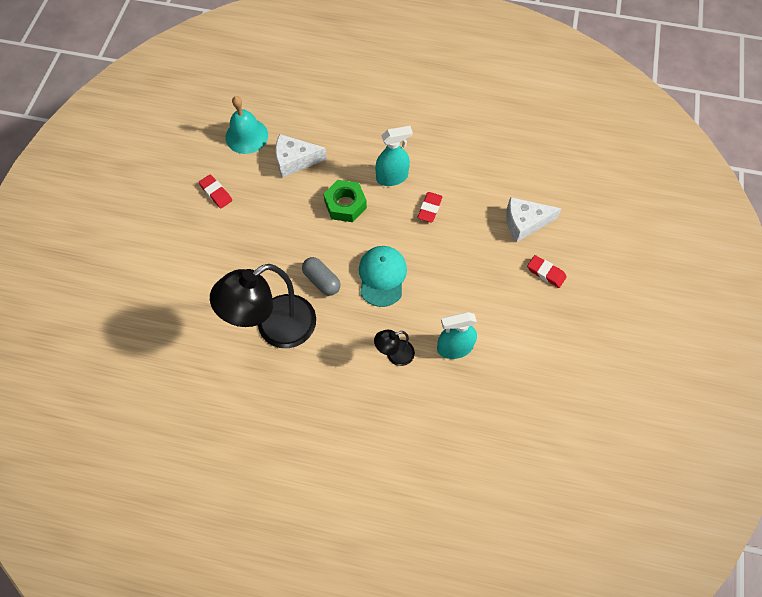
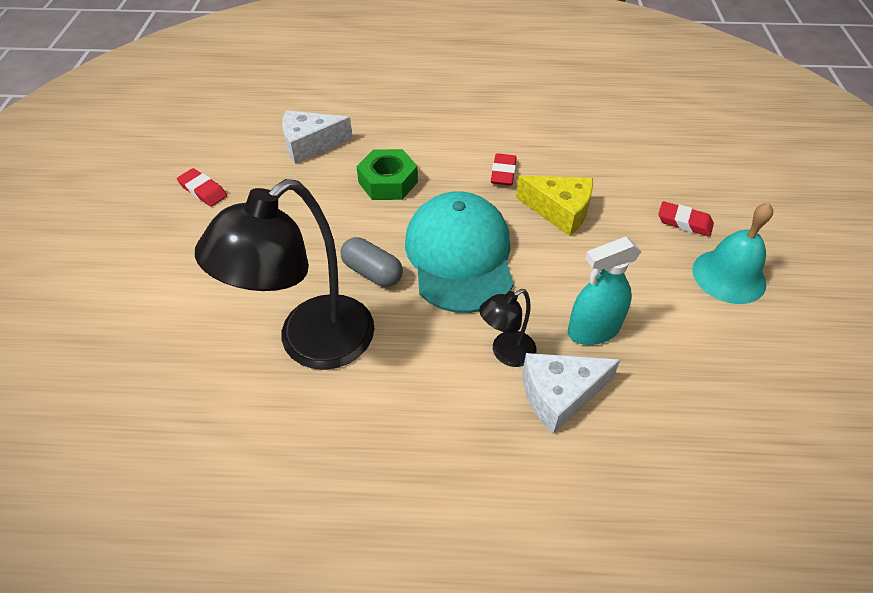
camera: 10 degrees left, 15 degrees down
(246, 136) = (241, 127): turquoise bell -> turquoise bell (729, 276)
(382, 276) = (459, 256): turquoise cap -> turquoise cap, size x1.51
(392, 177) = (444, 147): turquoise spray bottle -> none
(460, 249) = (559, 211): none -> yellow cheese
(525, 223) = (633, 173): white cheese -> white cheese (560, 395)

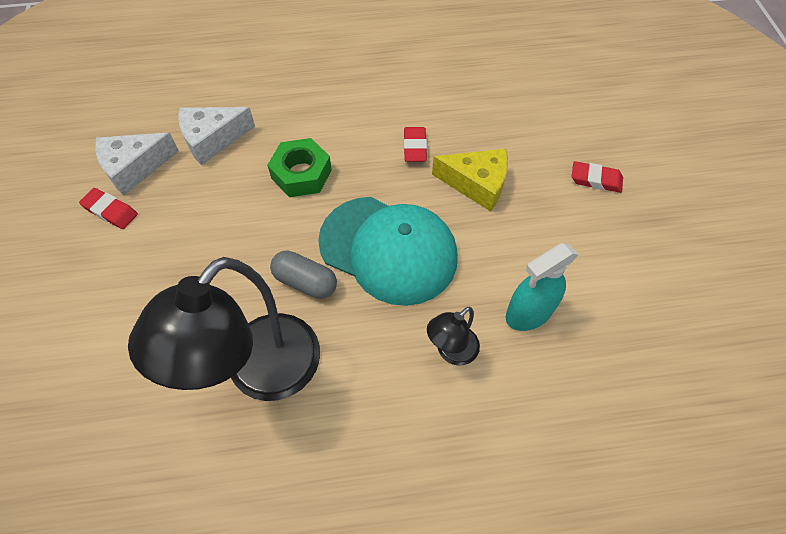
camera: 10 degrees left, 10 degrees up
(459, 256) = (388, 249): turquoise cap -> turquoise cap turned 135 degrees clockwise
(560, 395) = (508, 388): white cheese -> white cheese (135, 168)
(729, 276) = (644, 233): turquoise bell -> none

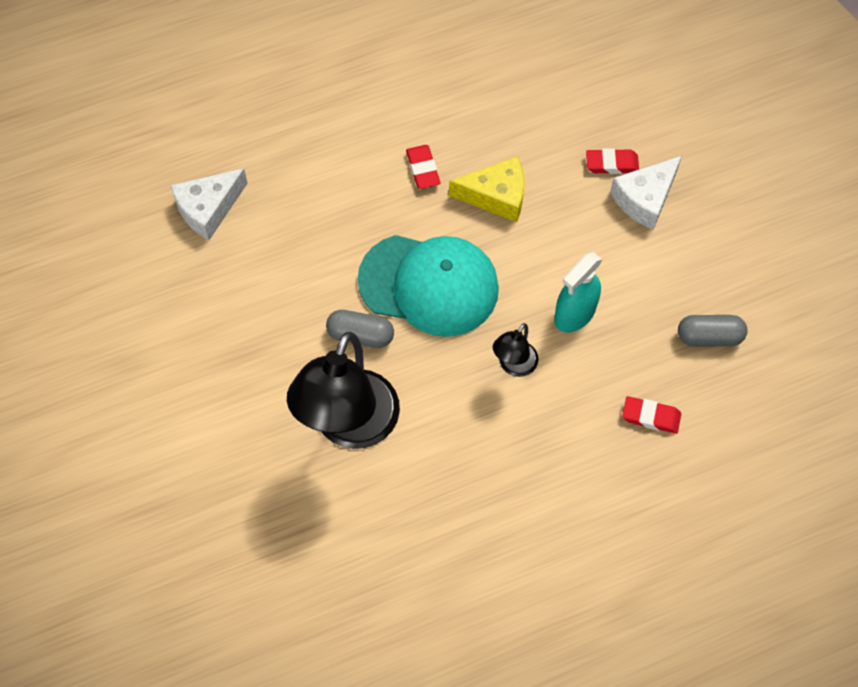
camera: 15 degrees left, 5 degrees up
(110, 211) = (138, 311): red eraser -> red eraser (651, 416)
(135, 168) = (140, 259): white cheese -> white cheese (645, 199)
(301, 174) = (316, 226): green nut -> none
(673, 373) = (709, 337): none -> grey capsule

